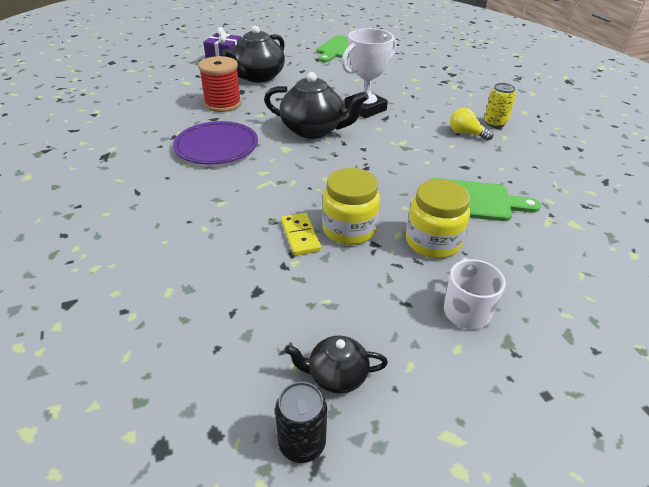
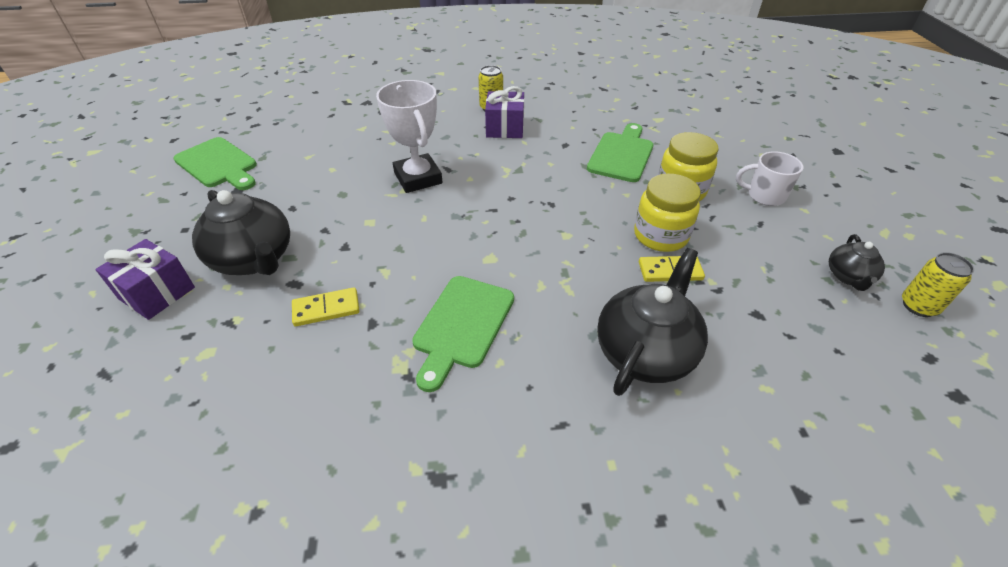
camera: 75 degrees left, 5 degrees up
(216, 147) = (462, 325): purple plate -> green cutting board
(223, 104) = (326, 309): red spool -> yellow domino
(302, 443) = (918, 306): black can -> yellow can
(313, 130) = (453, 228): black teapot -> black teapot (645, 351)
(466, 134) = (505, 128): yellow light bulb -> purple gift

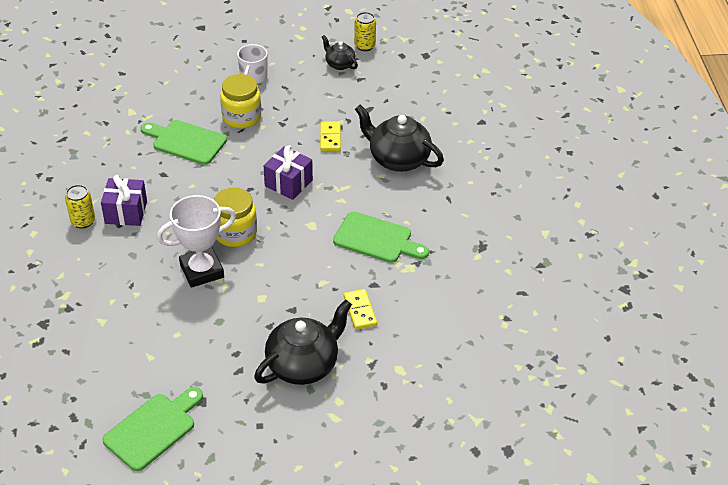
camera: 90 degrees left, 0 degrees up
(157, 293) = (340, 418): purple gift -> purple gift (288, 183)
(660, 236) = (294, 136): yellow jar -> yellow jar (235, 233)
(848, 277) = (339, 64): black teapot -> black teapot turned 150 degrees counterclockwise

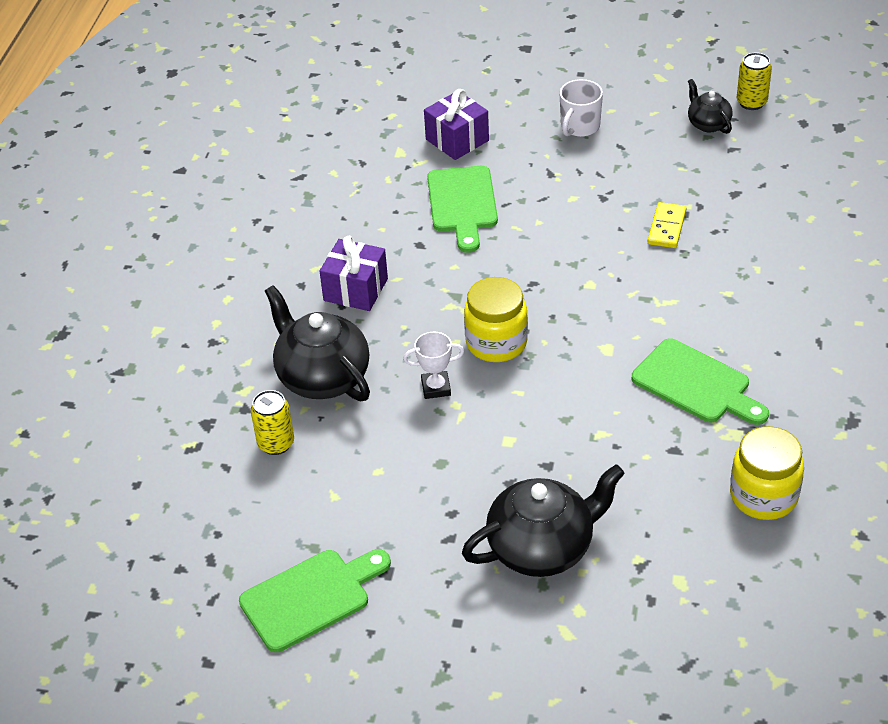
camera: 20 degrees right, 0 degrees up
(83, 221) = (296, 293): yellow can -> yellow can (276, 443)
(186, 141) = (462, 204): green cutting board -> green cutting board turned 135 degrees counterclockwise
(201, 271) = (436, 388): white trophy -> white trophy, size x0.53
(241, 117) = (548, 181): yellow jar -> yellow jar (763, 496)
(288, 183) = (590, 283): purple gift -> purple gift (457, 140)
(360, 311) = (644, 484): yellow domino -> none
(398, 159) = (758, 273): black teapot -> black teapot (322, 377)

